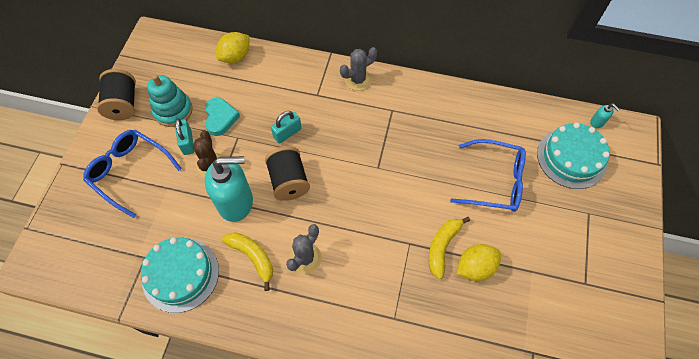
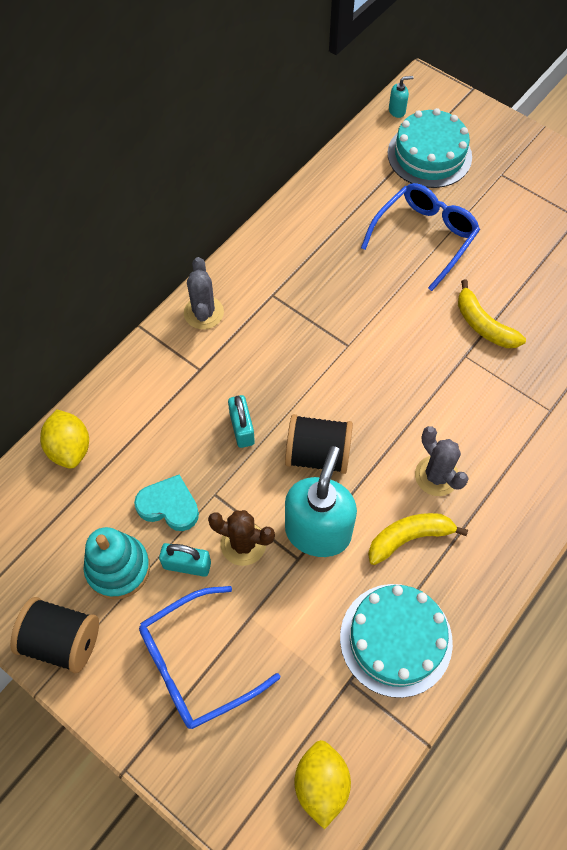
camera: 65 degrees left, 0 degrees up
(475, 267) = (521, 305): yellow lemon -> yellow lemon (321, 784)

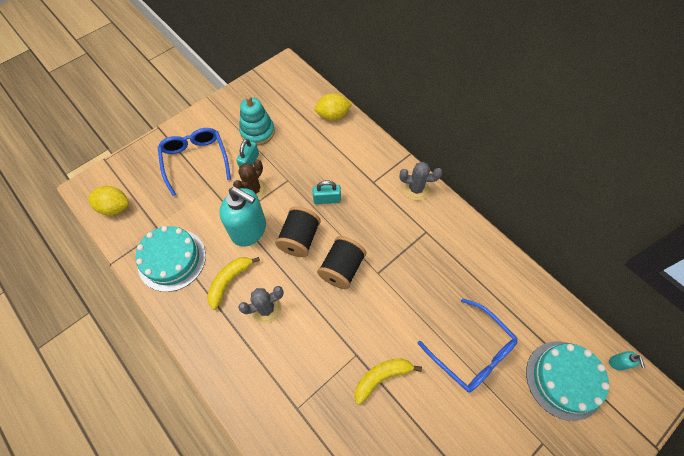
camera: 100 degrees right, 0 degrees up
(62, 640) = (228, 107): black spool -> black spool (342, 269)
(169, 506) = (286, 157): turquoise heart -> none
(409, 538) = (229, 281): yellow banana -> yellow banana turned 135 degrees counterclockwise

